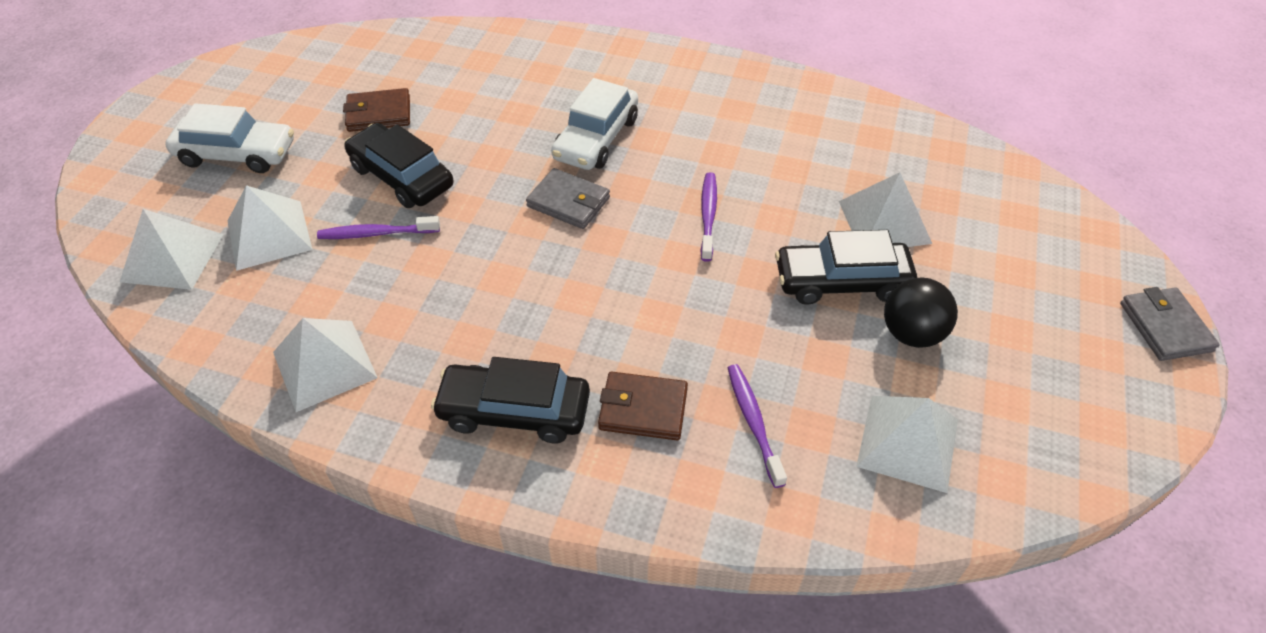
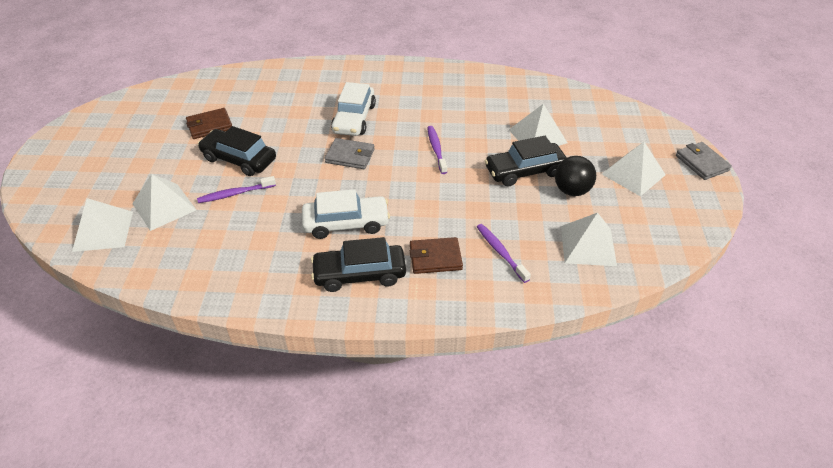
camera: 15 degrees left, 5 degrees down
(237, 154) = (122, 164): white car -> white car (346, 223)
(324, 364) = (230, 272): white pyramid -> white pyramid (633, 174)

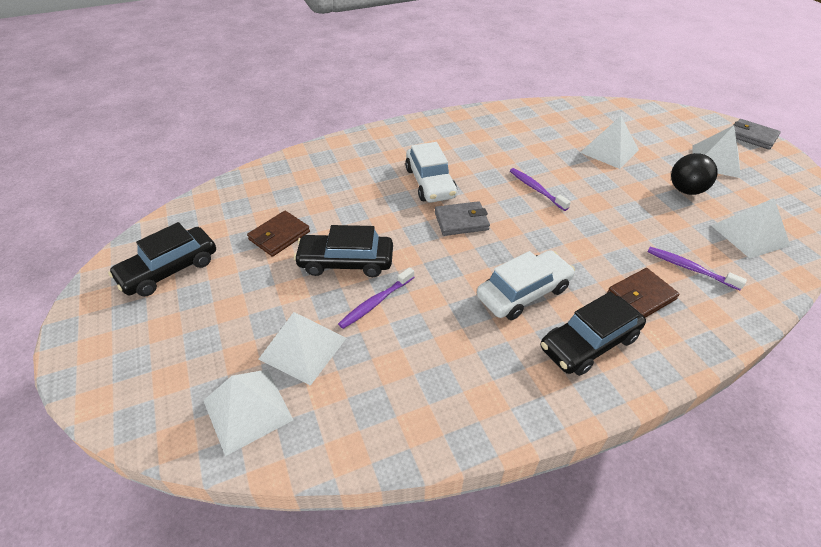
camera: 25 degrees left, 0 degrees up
(524, 171) = (630, 185): black car -> black car (169, 269)

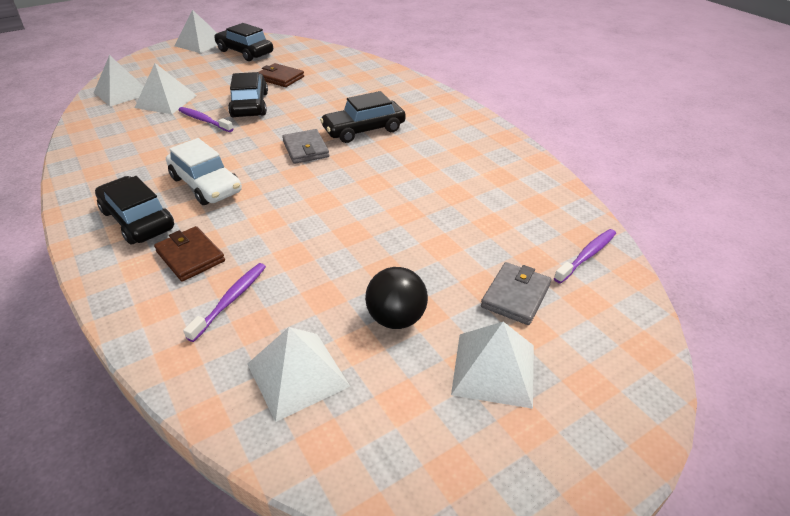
camera: 80 degrees right, 5 degrees down
(430, 183) = (364, 130): white car -> black car
(536, 189) = (367, 191): purple toothbrush -> purple toothbrush (586, 256)
(609, 151) = (473, 250): white pyramid -> white pyramid (200, 43)
(752, 136) = (614, 448): grey wallet -> grey wallet (515, 296)

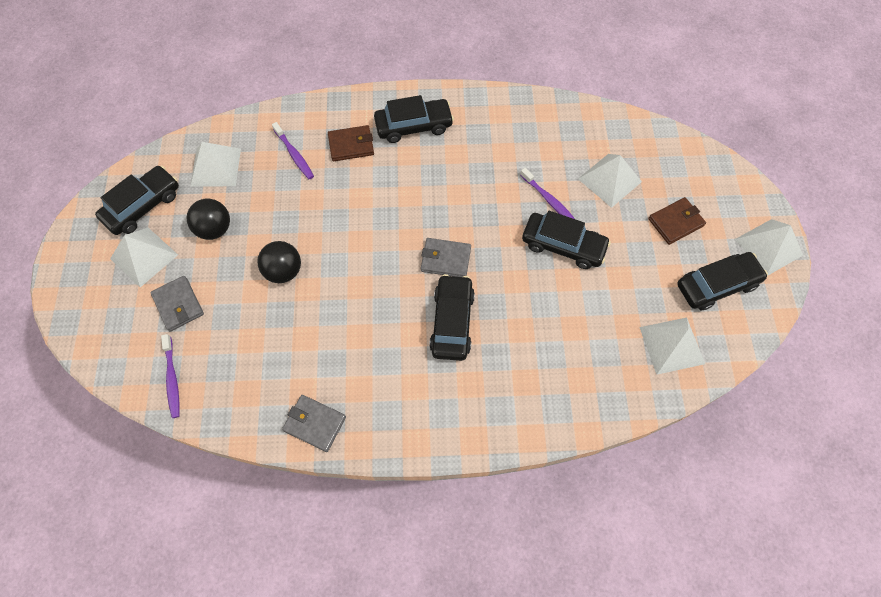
camera: 120 degrees right, 25 degrees up
(122, 93) = (649, 150): white pyramid -> white pyramid (671, 345)
(204, 120) = (548, 200): purple toothbrush -> purple toothbrush turned 75 degrees clockwise
(206, 185) = (434, 174): white car -> none
(280, 78) = (618, 295): brown wallet -> brown wallet (675, 222)
(401, 235) = (284, 271): none -> black ball
(424, 426) = (143, 206): none -> black car
(516, 160) = (315, 424): none -> grey wallet

